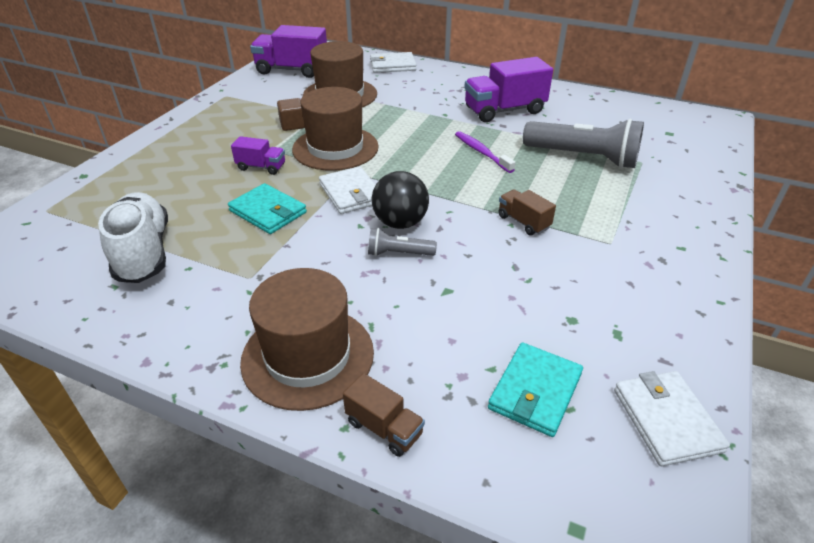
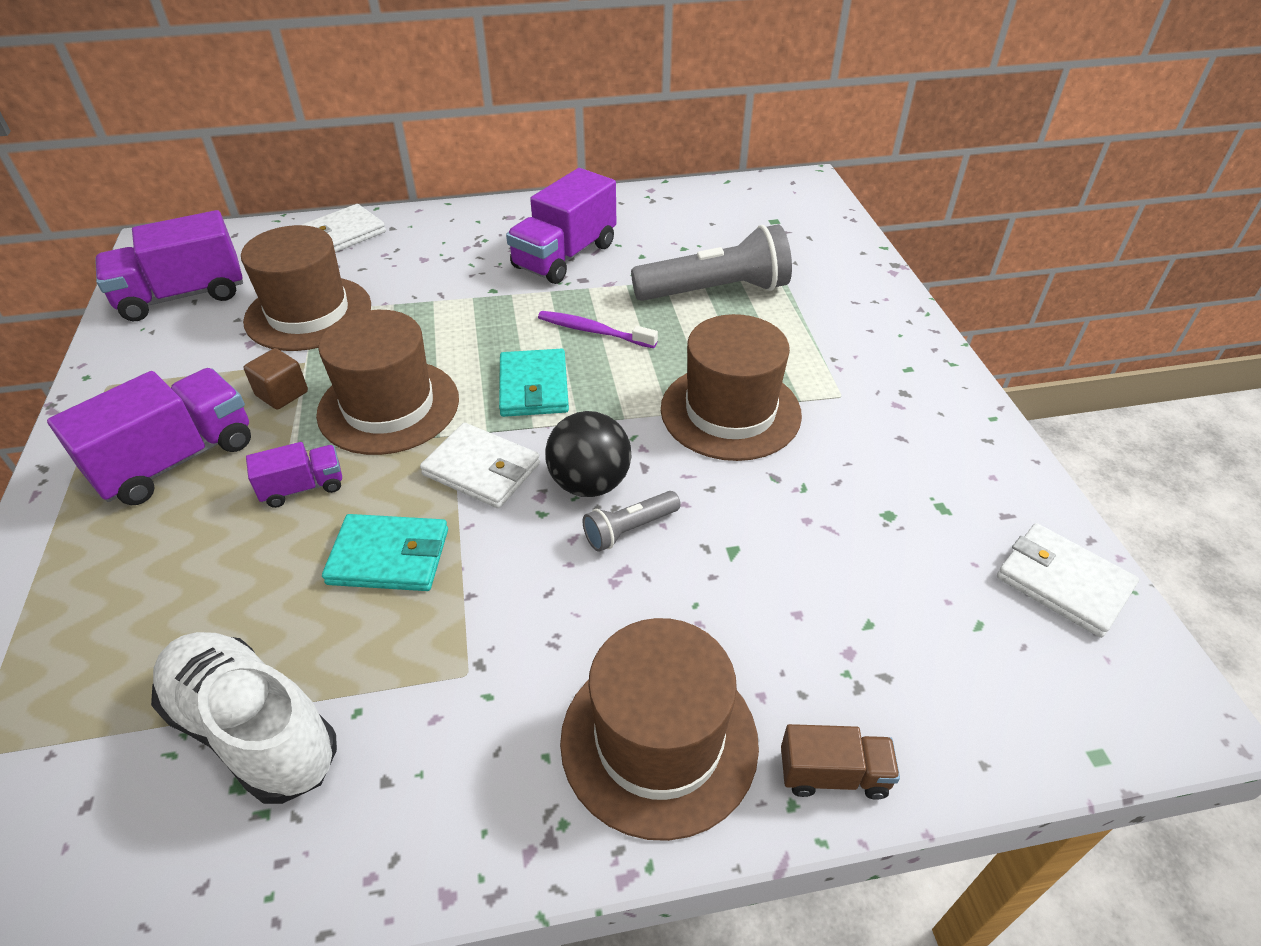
camera: 35 degrees left, 5 degrees up
(222, 135) = (176, 460): none -> purple truck
(523, 222) = (730, 411): brown truck -> brown hat
(535, 391) = (932, 625): turquoise wallet -> turquoise wallet (534, 387)

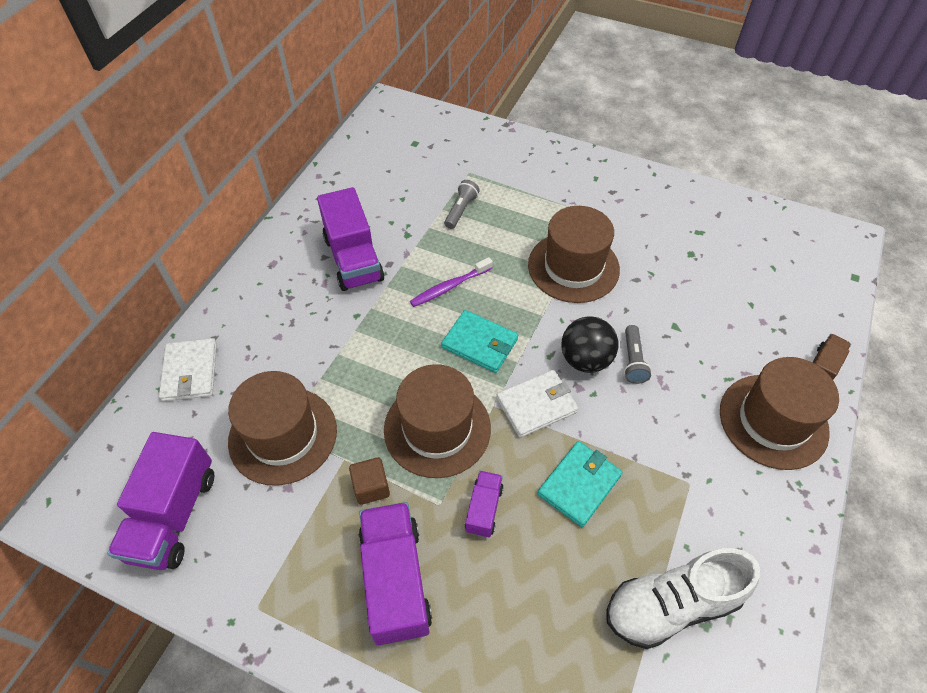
camera: 55 degrees left, 10 degrees up
(715, 291) = (461, 210): grey flashlight -> grey flashlight, size x0.49
(1063, 582) = (767, 224): white wallet -> none

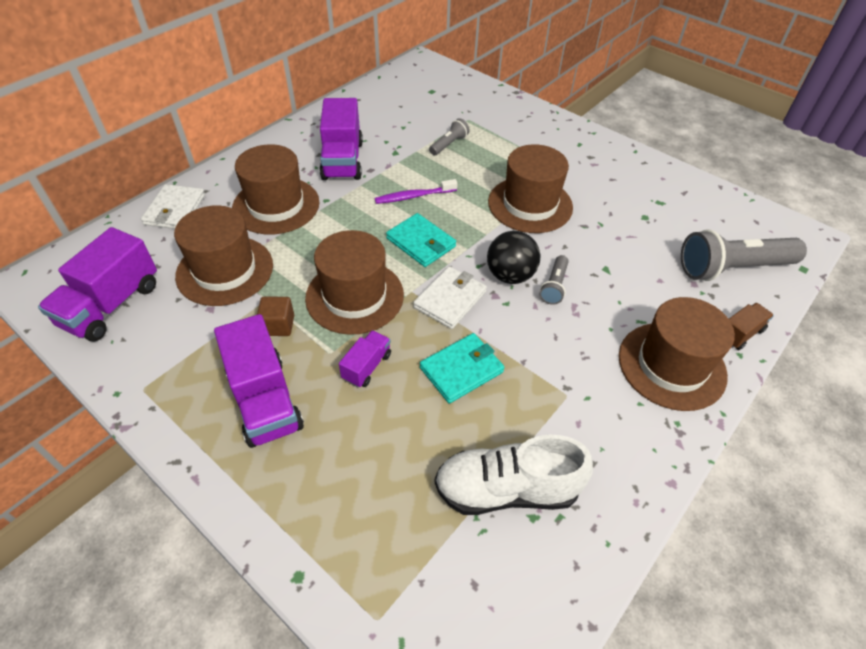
camera: 15 degrees right, 5 degrees down
(304, 336) = (276, 205): none -> brown hat
(395, 580) = (265, 400): purple truck -> purple truck turned 150 degrees clockwise
(536, 405) = (450, 299): white wallet -> white wallet turned 45 degrees counterclockwise
(791, 294) = (732, 268): none -> grey flashlight

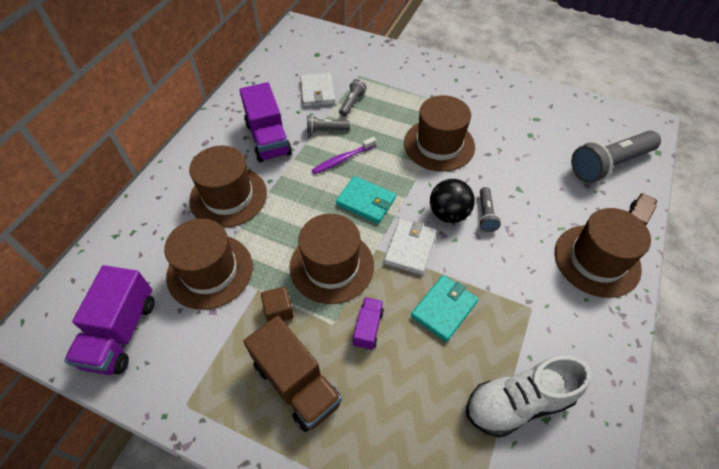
camera: 15 degrees left, 5 degrees up
(175, 210) = (138, 223): white wallet -> white wallet (317, 92)
(265, 400) = (297, 383): purple truck -> brown truck
(408, 164) = (326, 130): none -> grey flashlight

